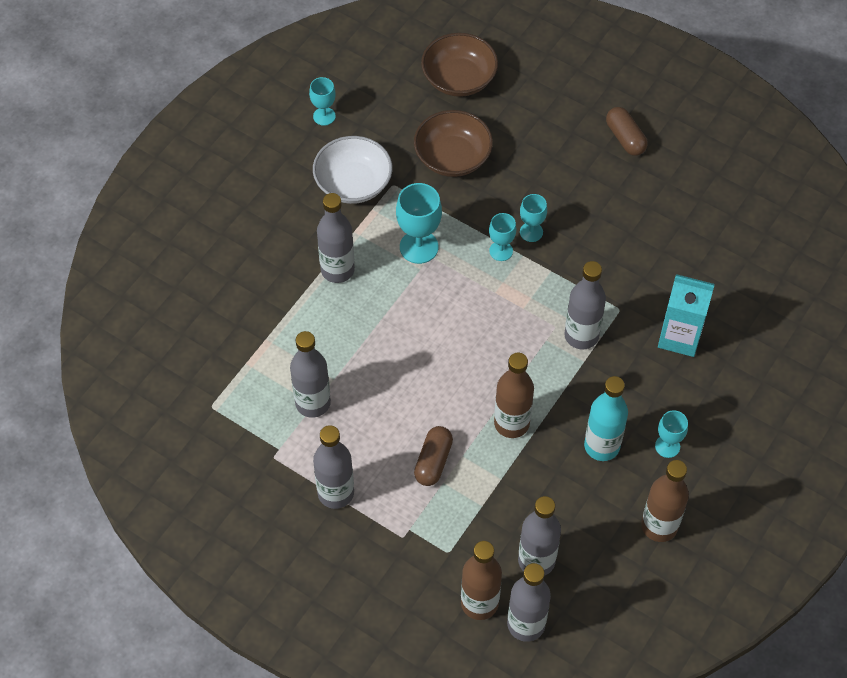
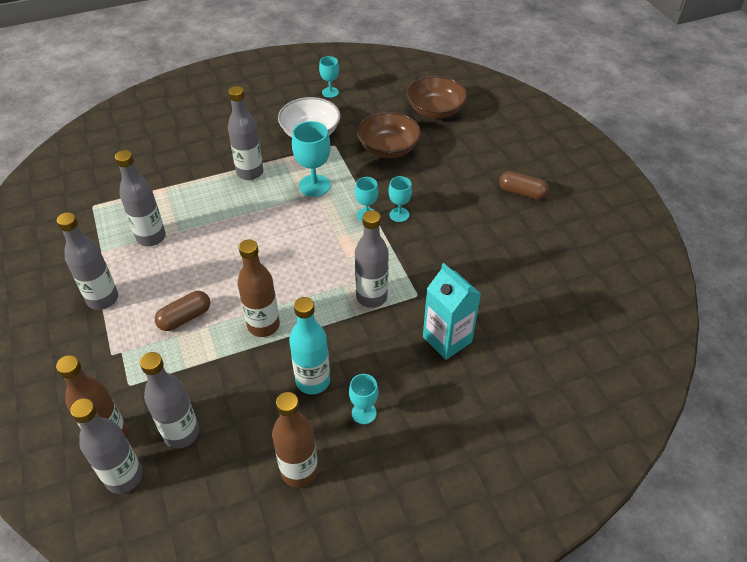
camera: 35 degrees right, 10 degrees down
(625, 138) = (522, 193): brown capsule -> brown capsule turned 75 degrees counterclockwise

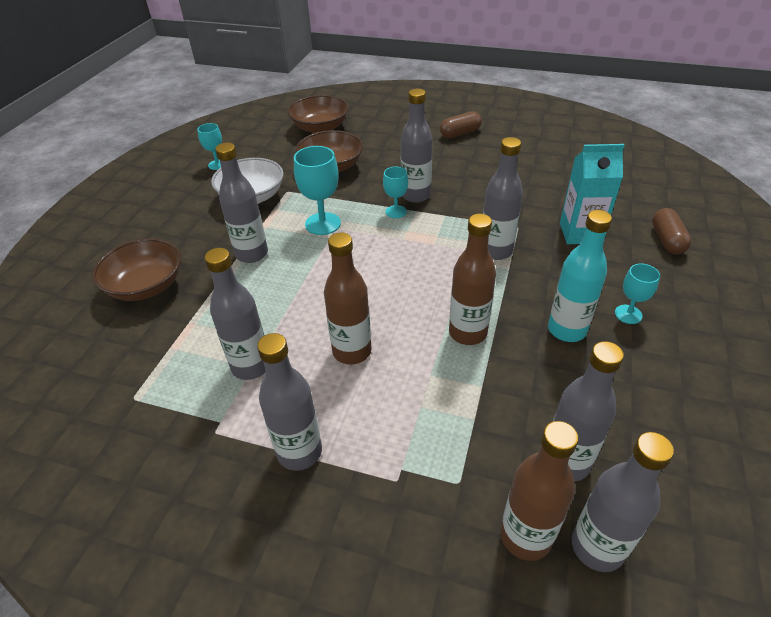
camera: 50 degrees left, 5 degrees down
(180, 148) = (146, 286): none -> brown bowl
(185, 318) = (401, 388): brown capsule -> brown capsule (667, 240)
(299, 471) = (672, 387): brown bottle -> brown bottle (352, 351)
(399, 214) = (416, 195): turquoise goblet -> grey bottle

